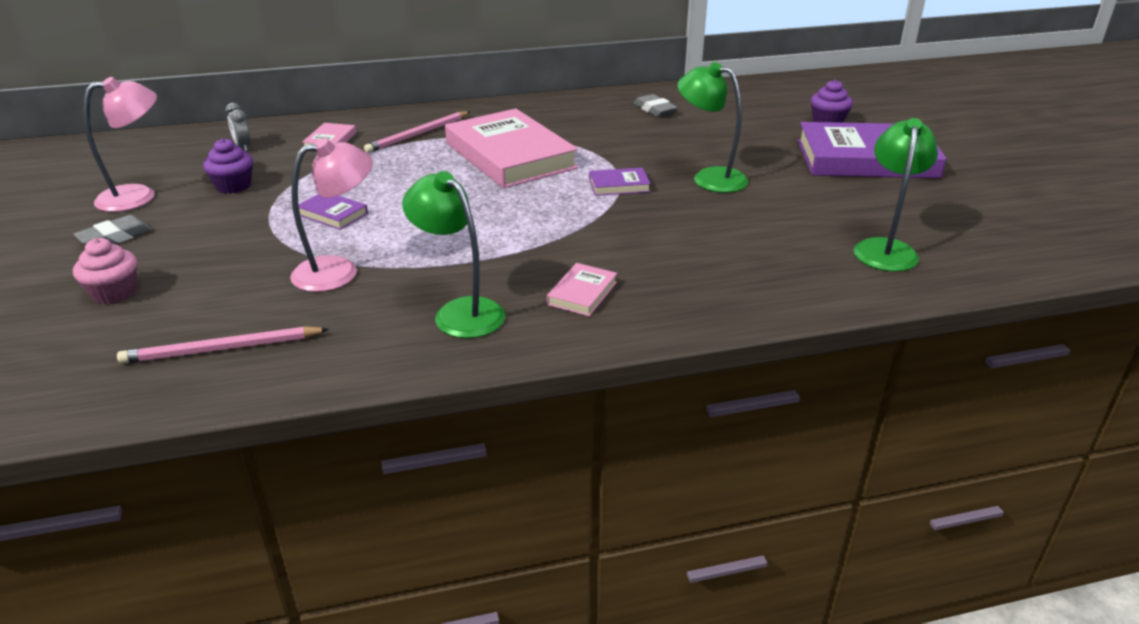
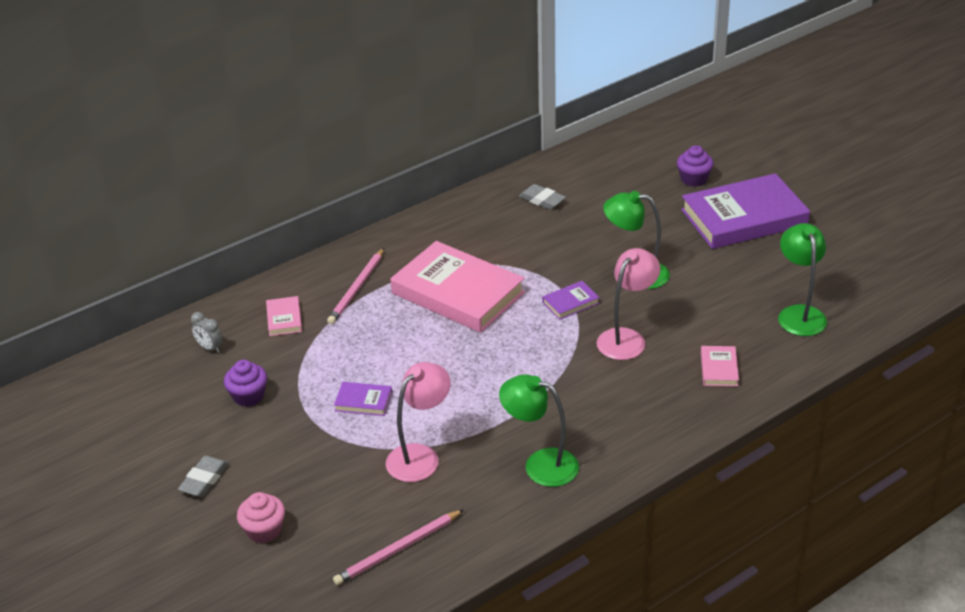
camera: 20 degrees left, 5 degrees up
(138, 196) = (175, 432): pink lamp -> pink lamp (626, 338)
(582, 293) = (614, 421): pink book -> pink book (719, 369)

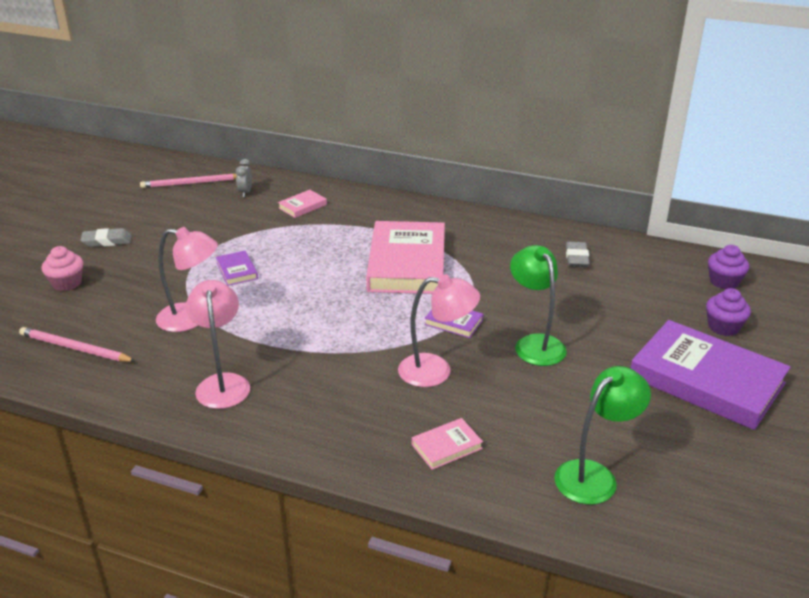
camera: 55 degrees right, 5 degrees down
(248, 396) = (206, 224): purple cupcake -> purple cupcake (724, 281)
(357, 288) = (366, 220): pink pencil -> pink pencil (191, 183)
(540, 464) = (223, 383): green lamp -> pink lamp

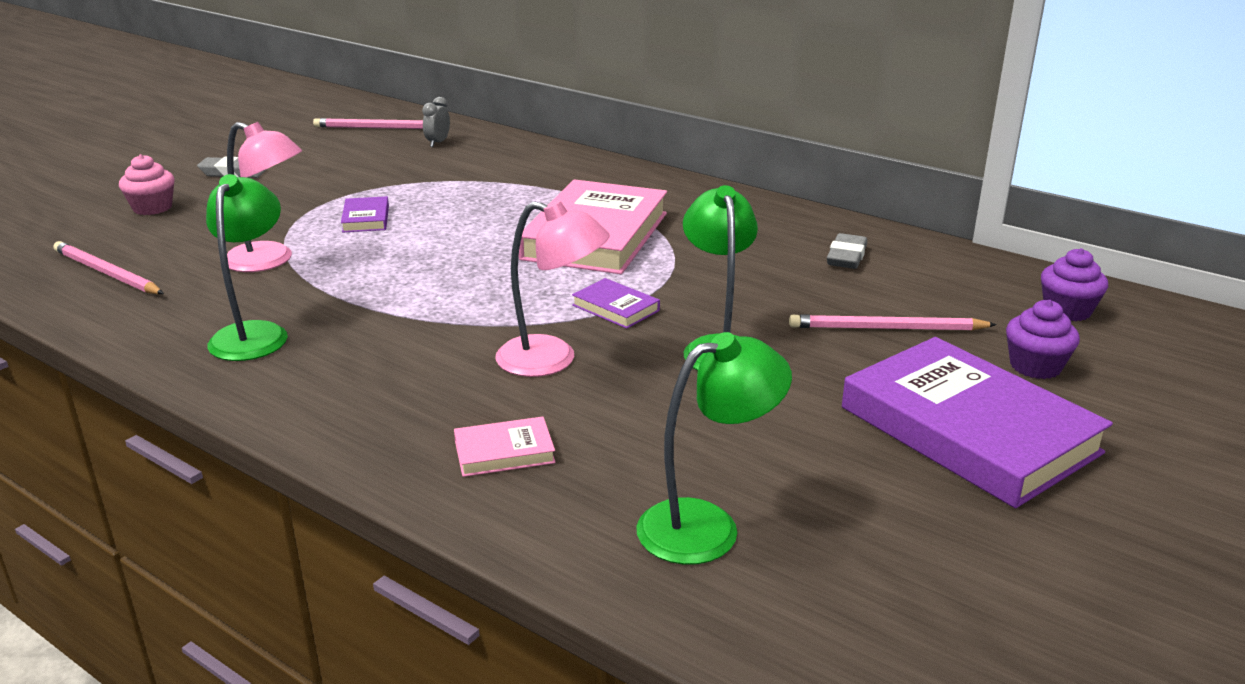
camera: 15 degrees right, 5 degrees down
(223, 383) = (254, 333): pink lamp -> green lamp
(302, 206) = (499, 163): pink book -> none
(627, 312) = (886, 328): none -> pink pencil

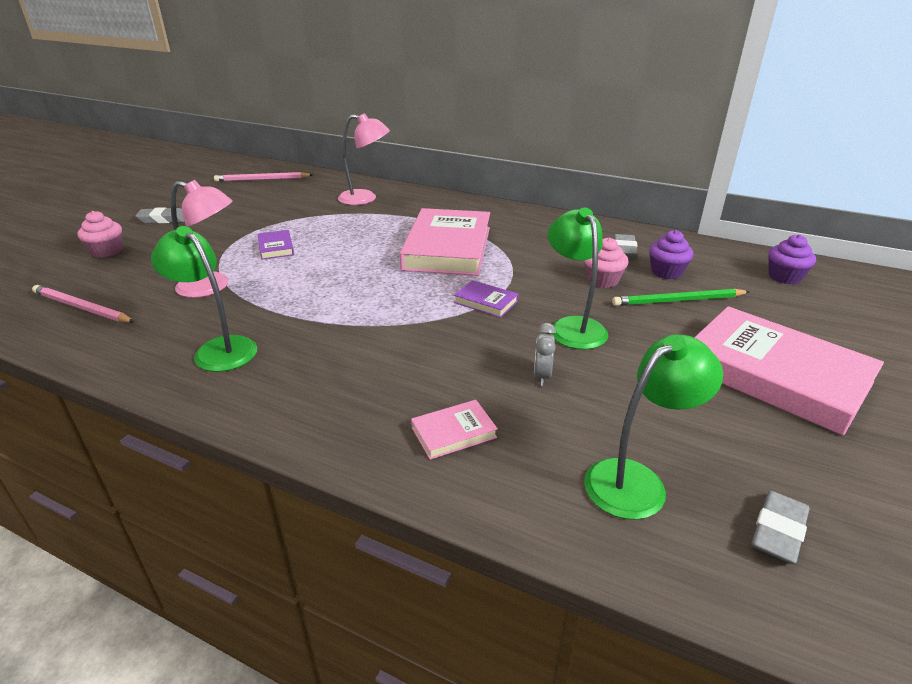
camera: 10 degrees left, 5 degrees up
(254, 333) = (218, 349): green lamp -> green lamp turned 45 degrees counterclockwise
(437, 143) = (309, 188): grey clock -> grey clock (542, 376)
(552, 360) = (457, 348): pink lamp -> pink lamp (365, 198)
(793, 294) = (602, 280): none -> pink cupcake
(856, 597) = (778, 531): none -> grey eraser
(886, 328) = (678, 301): pink pencil -> green pencil
(968, 430) = (775, 374): purple book -> pink book
(1035, 366) = (789, 320): purple cupcake -> purple cupcake (666, 272)

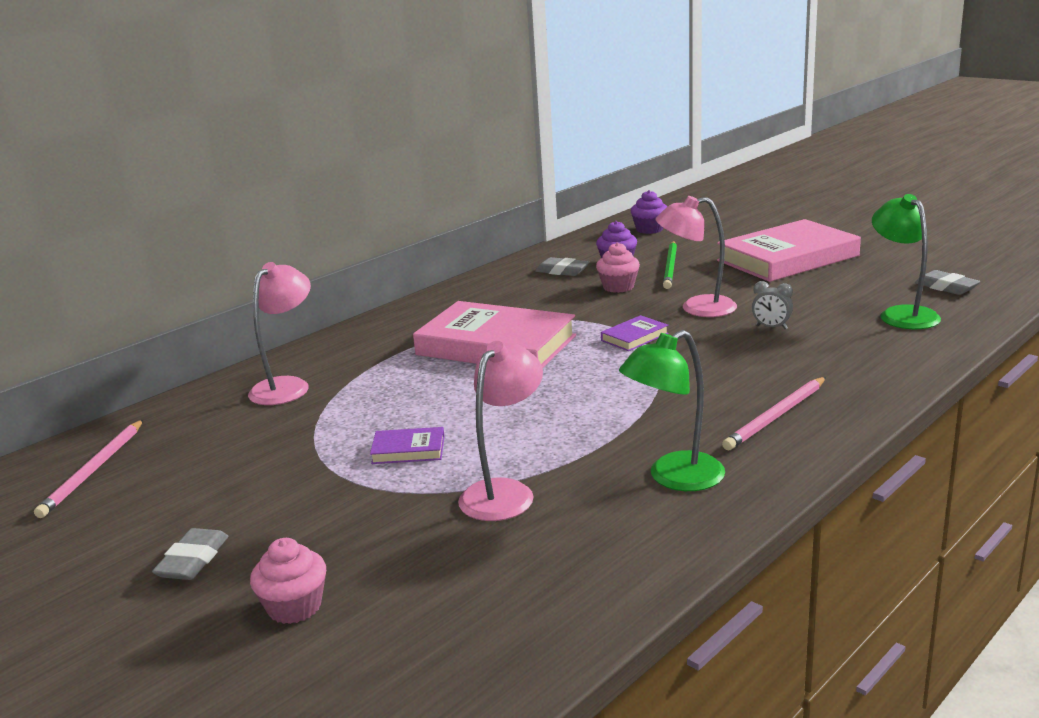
camera: 70 degrees left, 10 degrees down
(82, 307) = (509, 600): pink pencil -> pink pencil (776, 416)
(453, 432) = (844, 366): pink book -> none
(573, 326) = (697, 308): green lamp -> pink lamp

